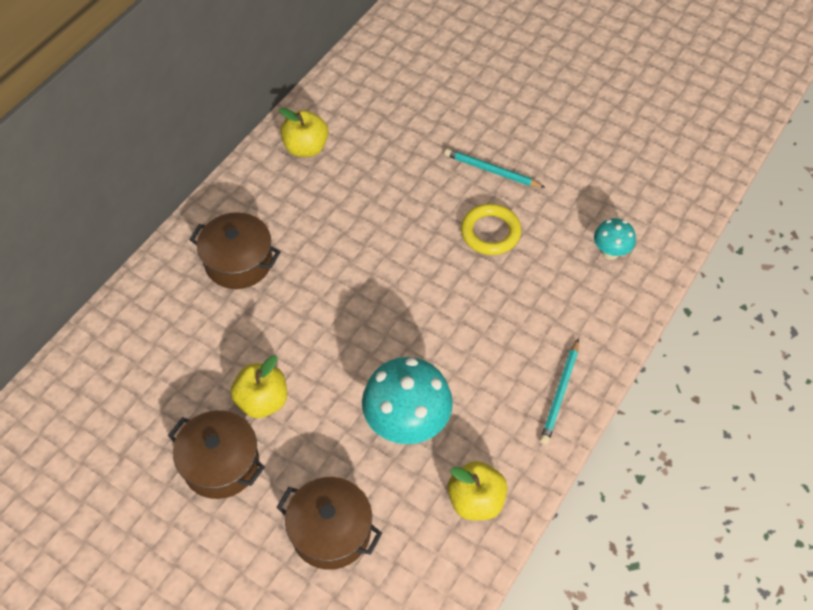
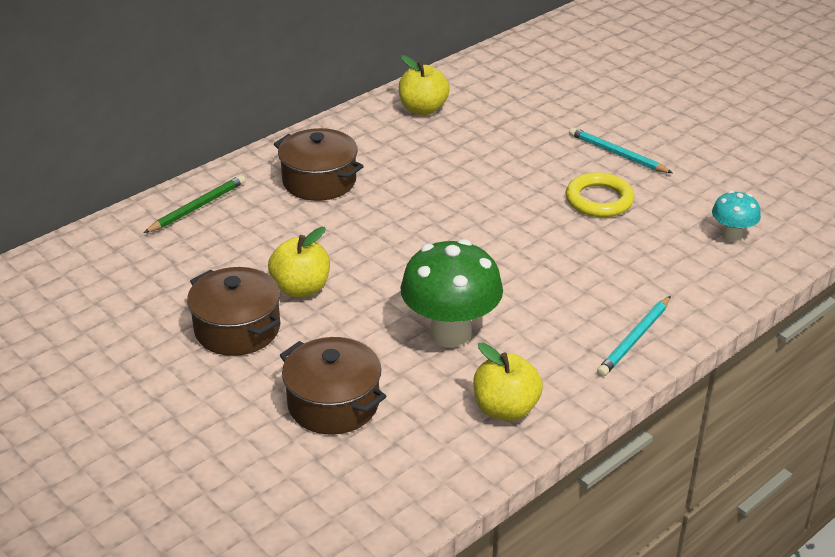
camera: 15 degrees right, 20 degrees down
(137, 320) = (197, 207): none -> green pencil
(407, 424) = (450, 333): turquoise mushroom -> green mushroom

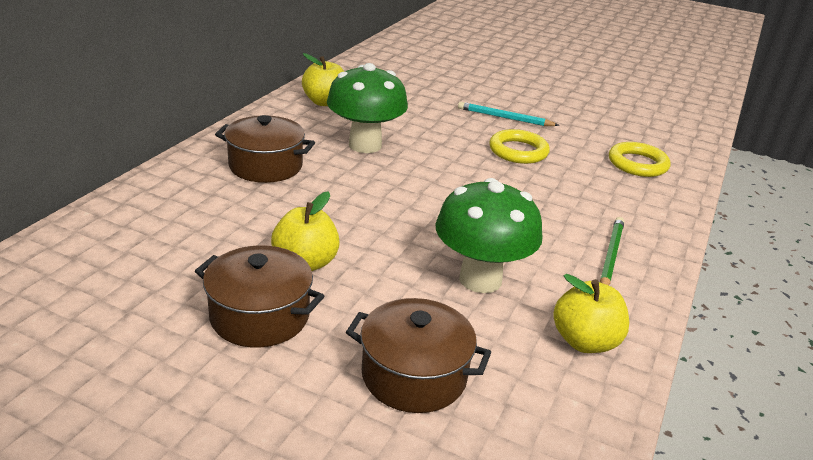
camera: 25 degrees left, 5 degrees down
(197, 207) = (151, 204): green pencil -> green pencil (610, 256)
(433, 170) = (365, 145): none -> green mushroom
(634, 339) = (638, 254): turquoise pencil -> none
(732, 236) = (637, 164): turquoise mushroom -> yellow ring

